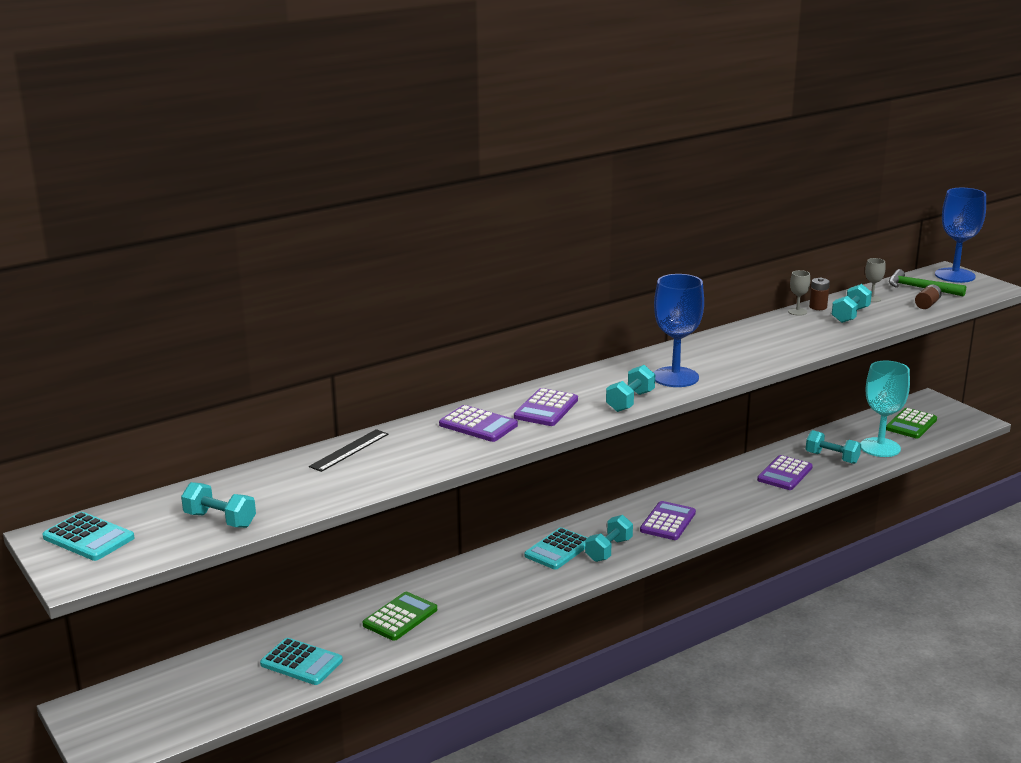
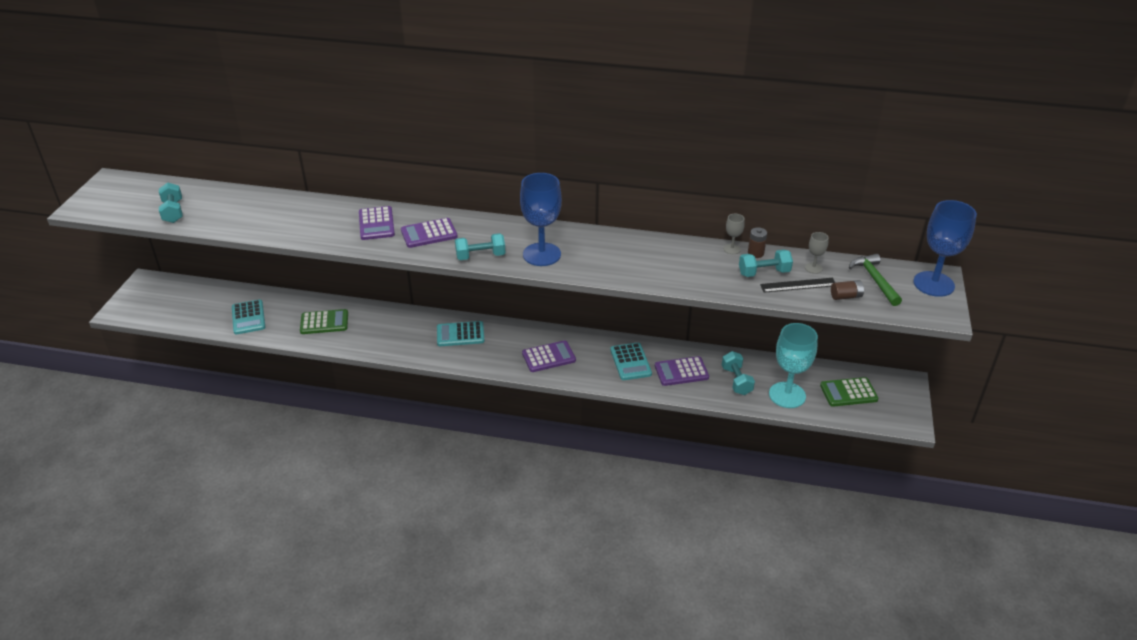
camera: 45 degrees right, 15 degrees up
(88, 538) = (118, 190): turquoise calculator -> turquoise calculator (630, 362)
(349, 450) = (293, 203): black ruler -> black ruler (798, 285)
(609, 550) = (485, 353): turquoise dumbbell -> none

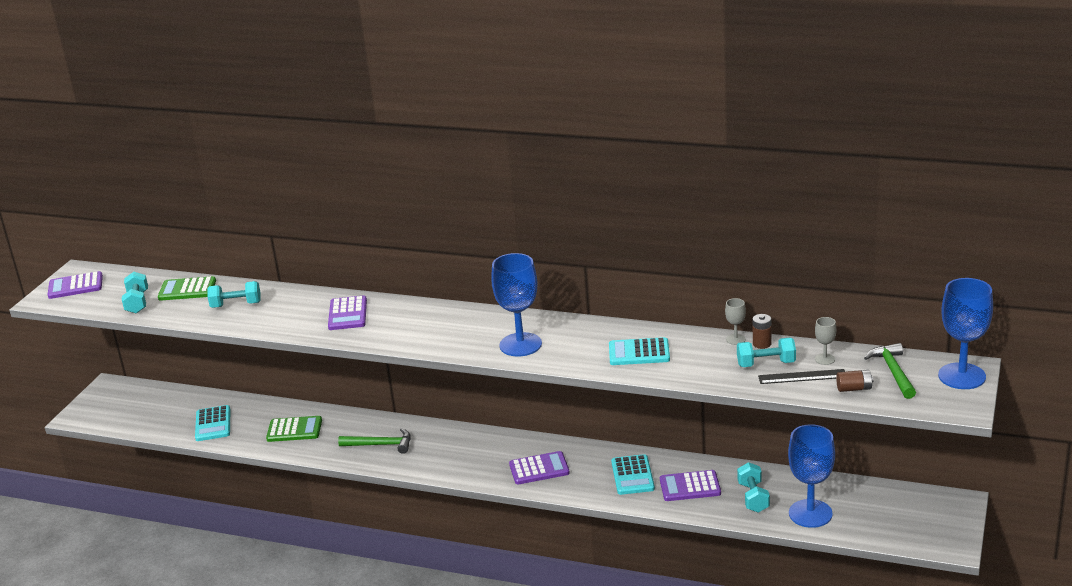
camera: 10 degrees right, 10 degrees down
(405, 336) = (381, 445): none -> green hammer
(429, 234) = (402, 324): purple calculator -> purple calculator (75, 286)
(460, 334) = (443, 444): turquoise calculator -> turquoise calculator (639, 353)
(480, 256) = (453, 346): turquoise dumbbell -> turquoise dumbbell (236, 305)
(787, 395) = (810, 513): turquoise goblet -> blue goblet
(848, 392) = (885, 512): green calculator -> green calculator (187, 290)

